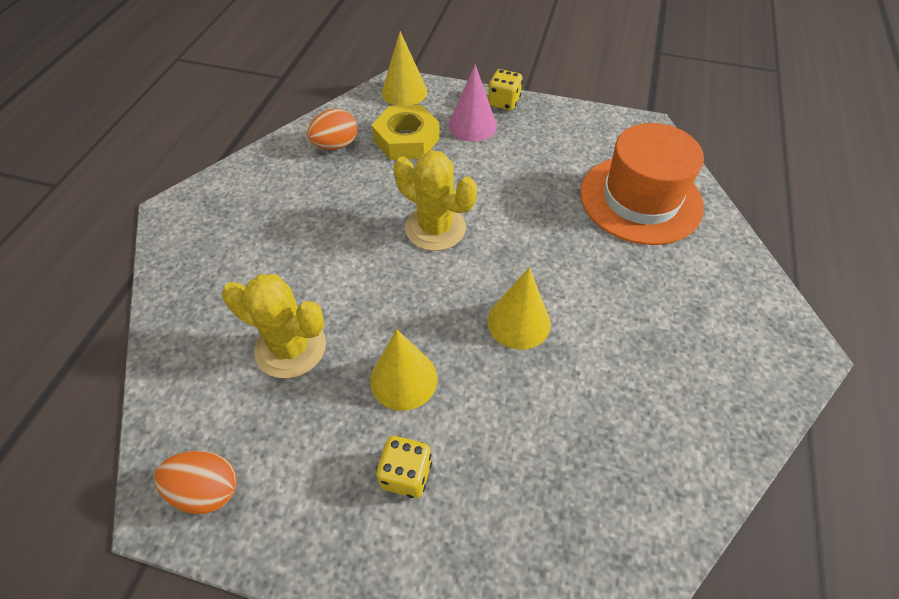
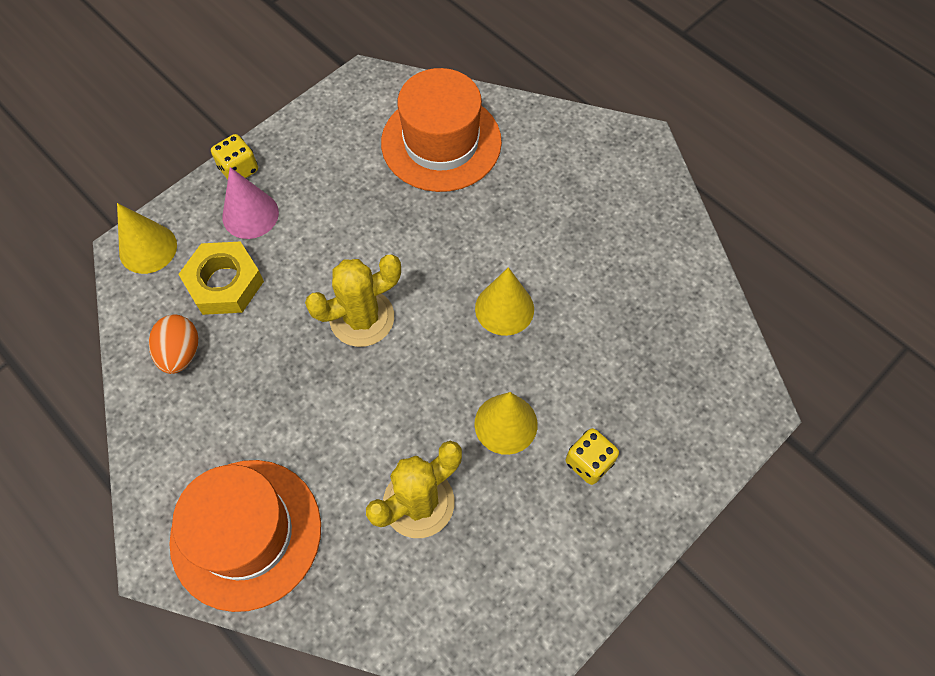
camera: 60 degrees left, 10 degrees up
(207, 490) = (520, 623): orange egg -> none
(212, 248) = (246, 533): none -> orange hat

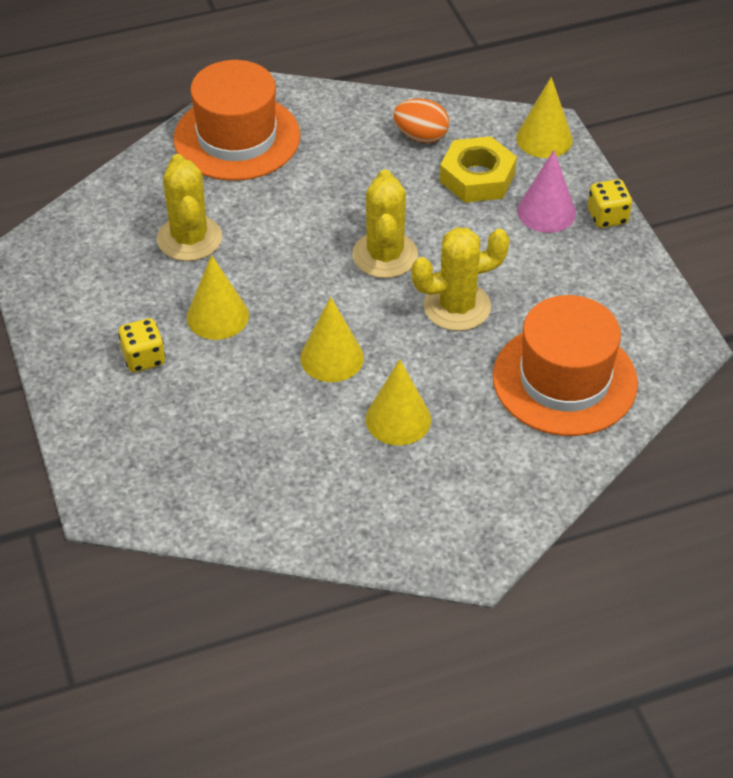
camera: 115 degrees right, 15 degrees down
(399, 239) = (457, 307): none -> yellow cactus
(542, 235) = (398, 419): none -> yellow cone

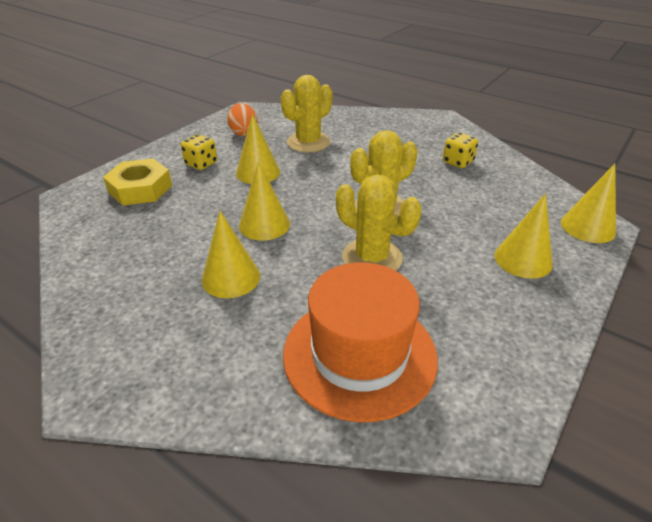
camera: 55 degrees right, 10 degrees down
(237, 137) = (402, 127): orange hat -> none
(421, 136) = (501, 179): orange egg -> orange egg (243, 133)
(477, 177) = (503, 214): yellow nut -> yellow nut (140, 189)
(546, 211) = (523, 259): pink cone -> yellow cone
(607, 217) = (569, 295): yellow dice -> yellow dice (458, 162)

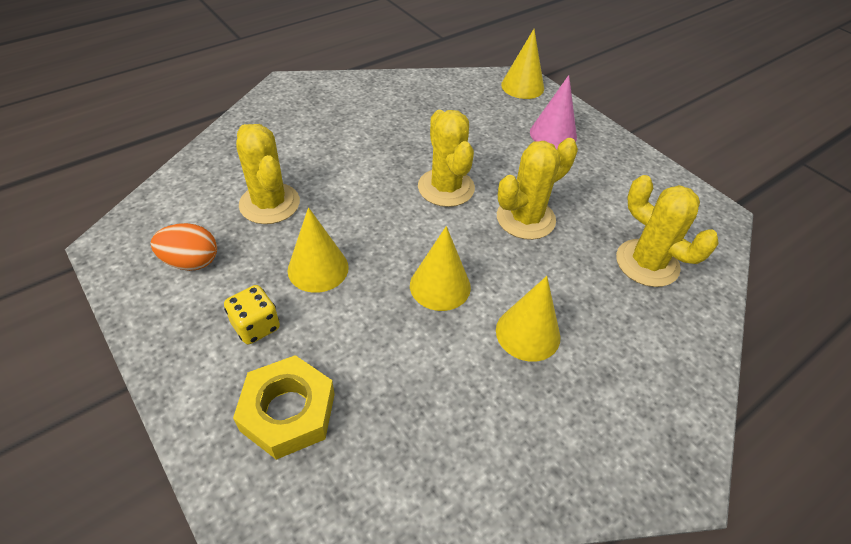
camera: 75 degrees left, 10 degrees up
(359, 354) = (647, 263): orange hat -> yellow cactus
(458, 162) = (388, 109): yellow dice -> none
(523, 259) = (553, 134): yellow cone -> pink cone

